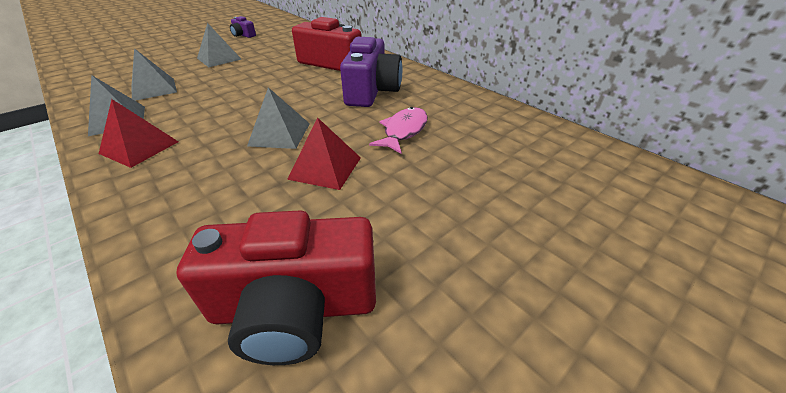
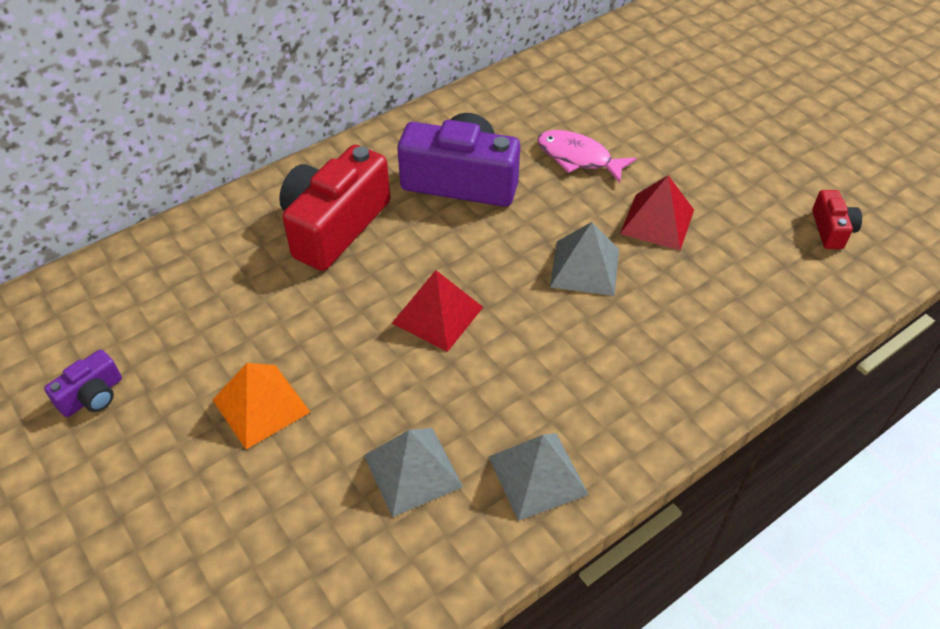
camera: 85 degrees left, 10 degrees up
(139, 147) = (619, 412): red pyramid -> red pyramid (437, 315)
(219, 58) = (261, 405): grey pyramid -> orange pyramid
(295, 308) = (831, 230): red camera -> red camera, size x0.47

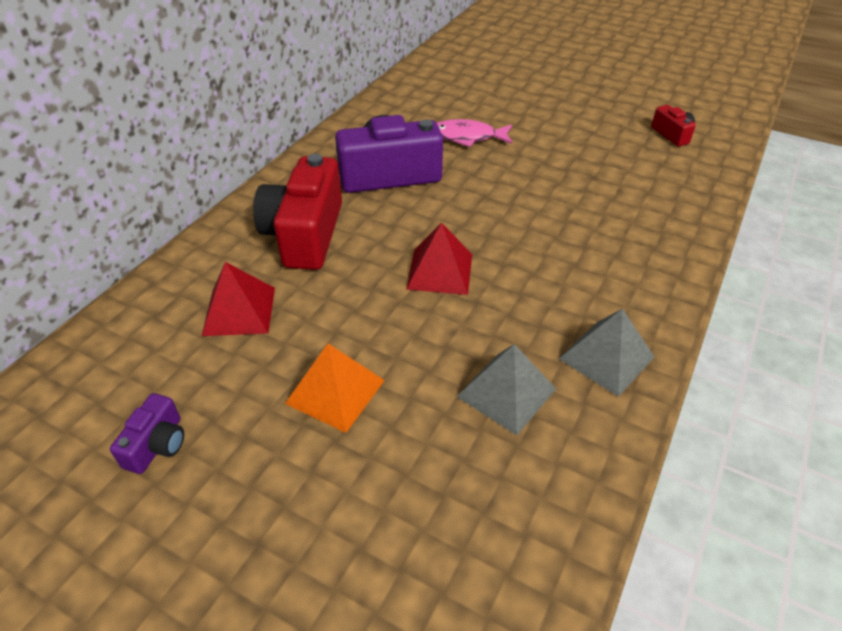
camera: 25 degrees left, 5 degrees down
(584, 268) = (528, 205): grey pyramid -> none
(657, 221) = (555, 161): red pyramid -> red pyramid (239, 311)

